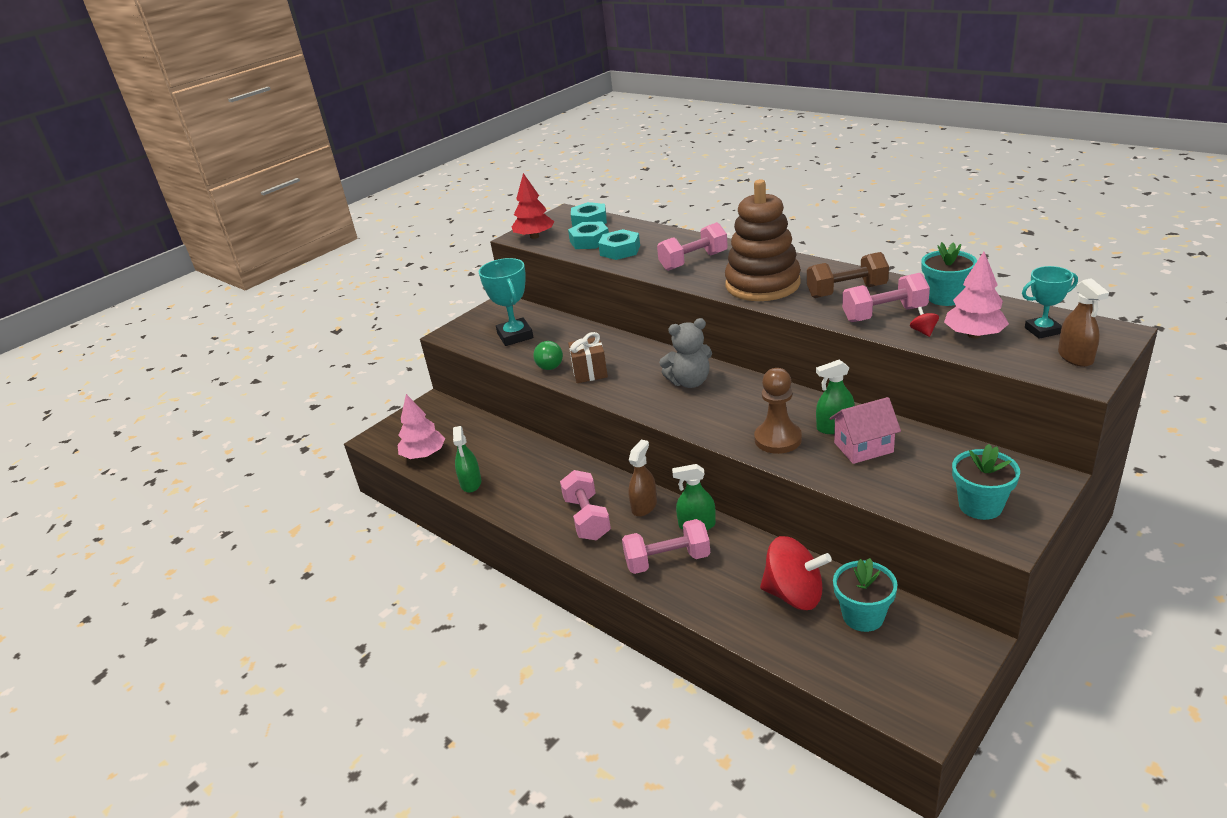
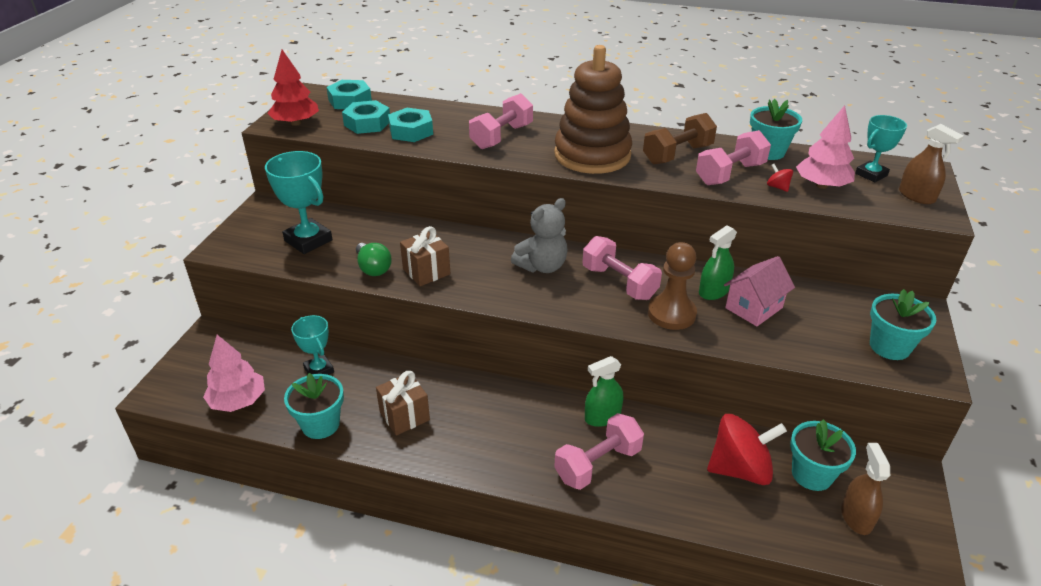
camera: 30 degrees left, 5 degrees up
(471, 483) = (320, 424): green spray bottle -> turquoise flower pot
(492, 443) = (319, 370): none -> turquoise trophy
(535, 490) = (404, 416): none -> brown gift
(587, 518) = (483, 436): pink dumbbell -> pink dumbbell (619, 283)
(644, 506) = (536, 408): brown spray bottle -> brown spray bottle (856, 517)

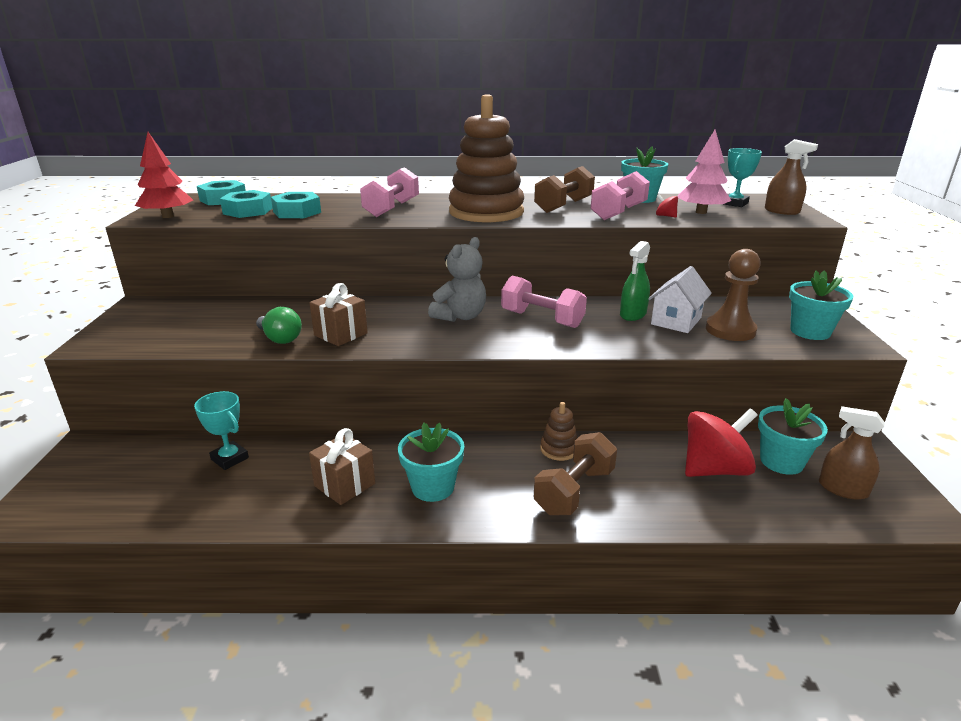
camera: 15 degrees left, 10 degrees down
(238, 401) = (133, 505): pink tree -> none
(308, 240) = (198, 326): turquoise trophy -> none
(320, 424) = (245, 510): turquoise flower pot -> turquoise flower pot (433, 487)
(598, 464) = (574, 491): pink dumbbell -> brown dumbbell
(602, 417) = (559, 449): green spray bottle -> brown stacking toy
(671, 314) = (604, 334): brown pawn -> brown pawn (730, 330)
(753, 308) = (676, 321): pink house -> white house
(856, 517) = (843, 489): brown spray bottle -> brown spray bottle turned 45 degrees counterclockwise

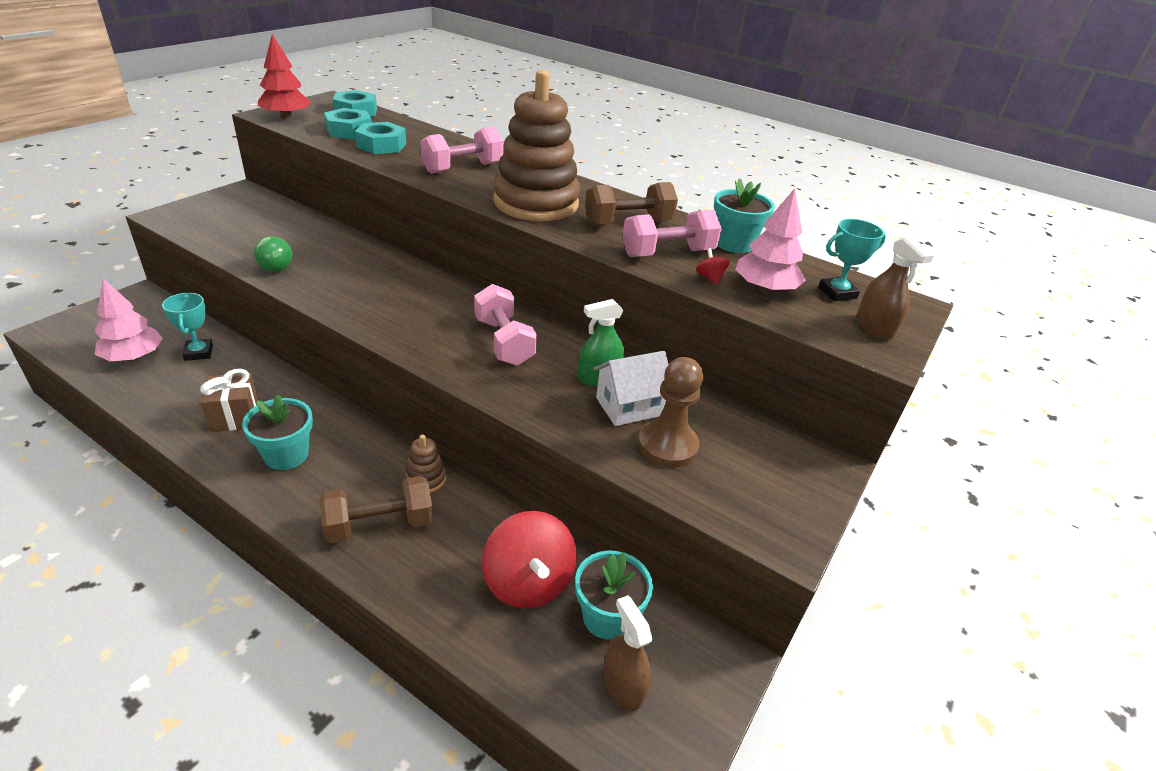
camera: 30 degrees right, 10 degrees up
(164, 490) = (134, 357): none -> pink tree
(340, 334) = (323, 281): brown gift -> none
(460, 316) = (440, 306): grey teddy bear -> none
(714, 469) = (528, 582): red spinning top -> red spinning top turned 60 degrees clockwise
(810, 331) = (757, 494): turquoise flower pot -> none

